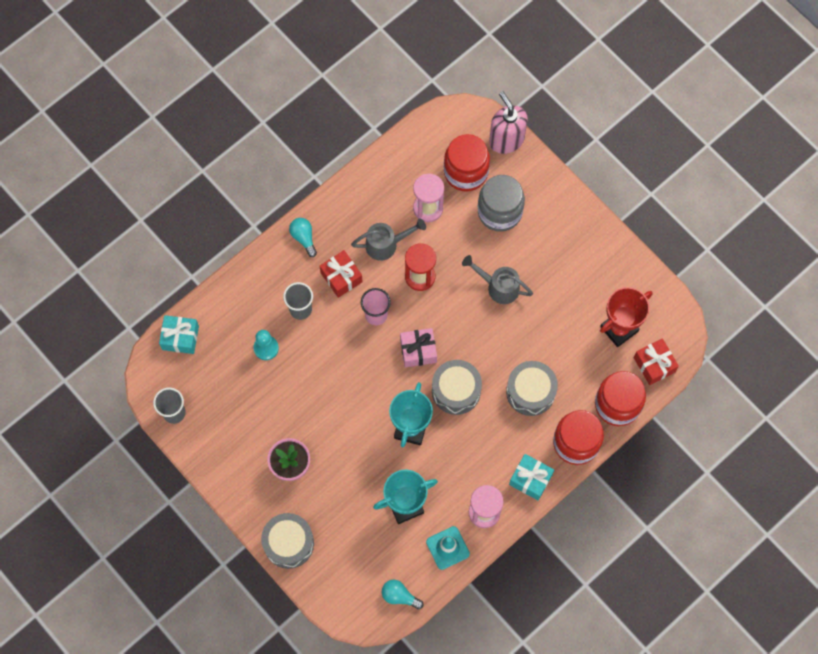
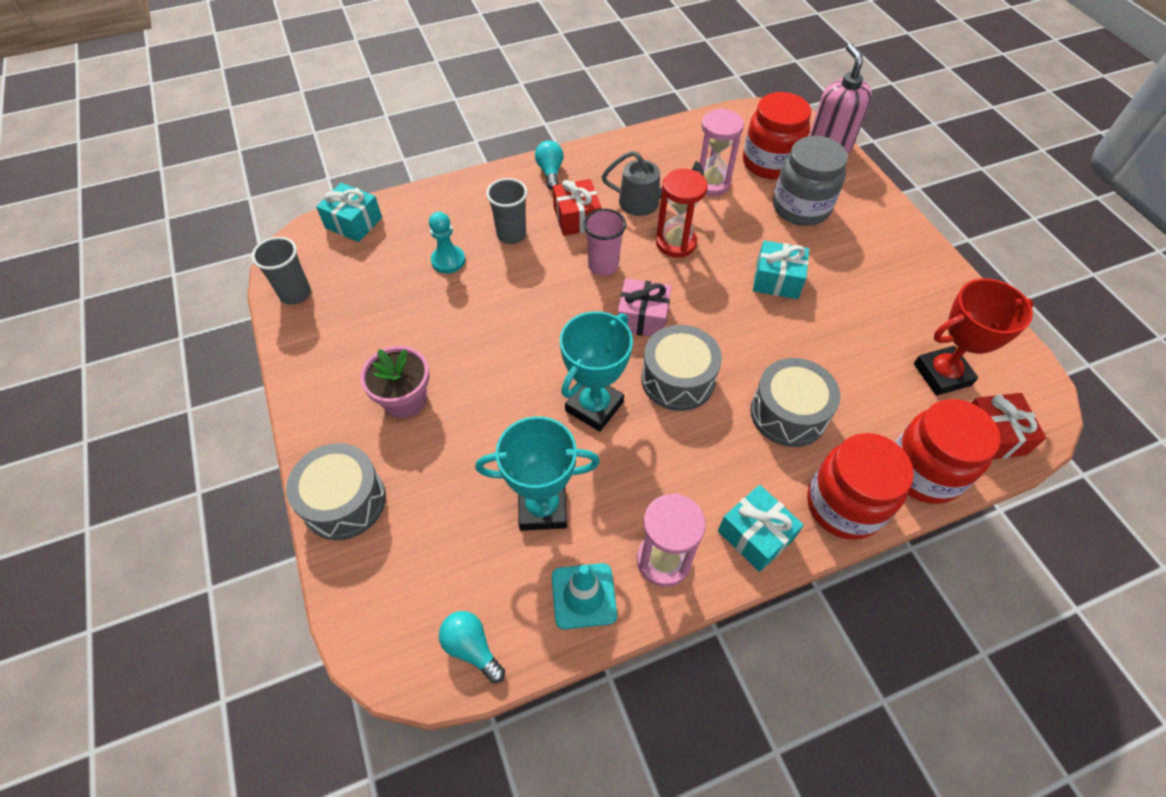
camera: 20 degrees right, 15 degrees down
(498, 287) = (777, 280): grey watering can -> turquoise gift

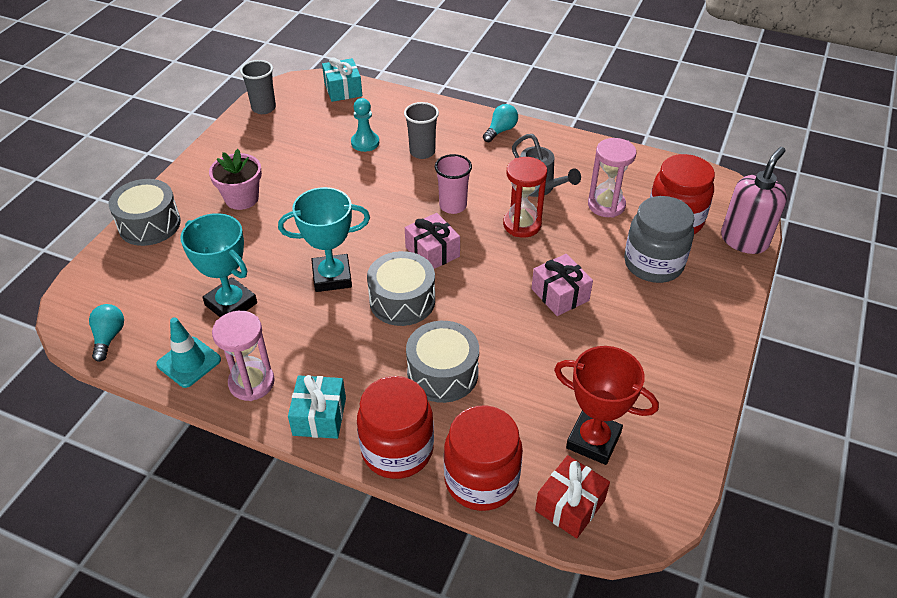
camera: 45 degrees right, 10 degrees down
(577, 218) = (477, 168): red gift -> none
(777, 280) = (560, 294): turquoise gift -> pink gift

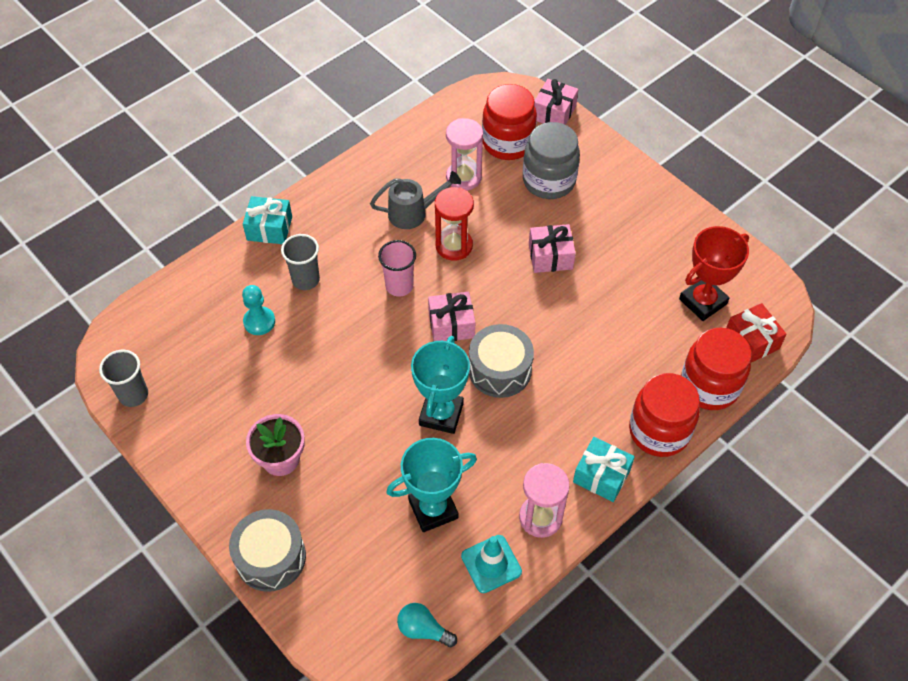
camera: 65 degrees left, 10 degrees up
(343, 89) = (152, 310): turquoise gift -> turquoise gift (269, 228)
(442, 373) = (596, 371): grey drum -> none
(500, 131) = (314, 206): turquoise light bulb -> none
(744, 240) = (554, 113): pink soap dispenser -> pink gift

